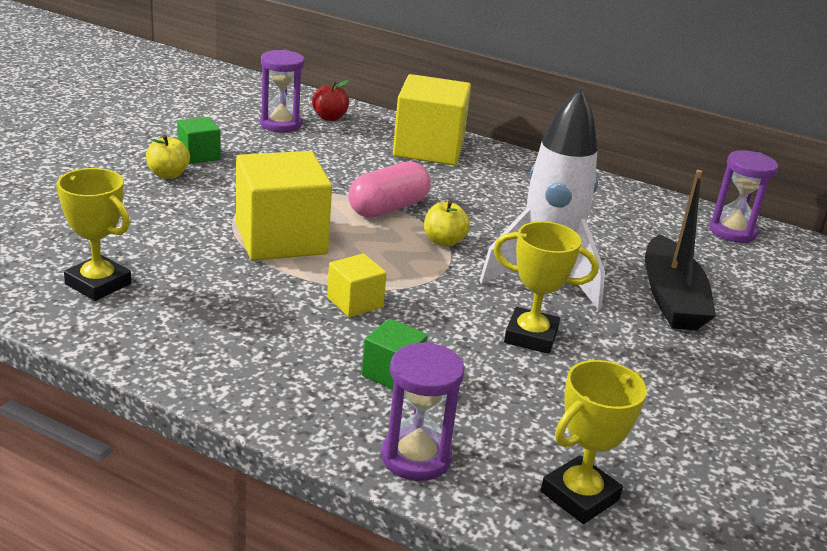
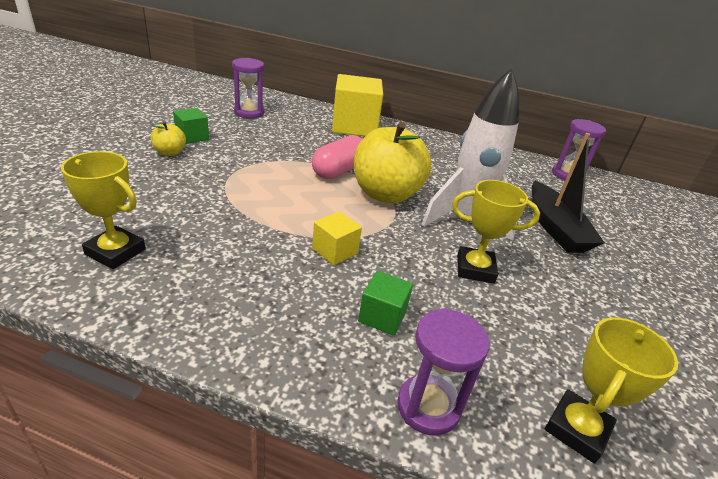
camera: 10 degrees left, 5 degrees up
(281, 239) = (265, 200): yellow cube -> none
(329, 117) = (282, 107): red apple -> none
(444, 241) = (386, 194): yellow apple -> yellow apple, size x2.23

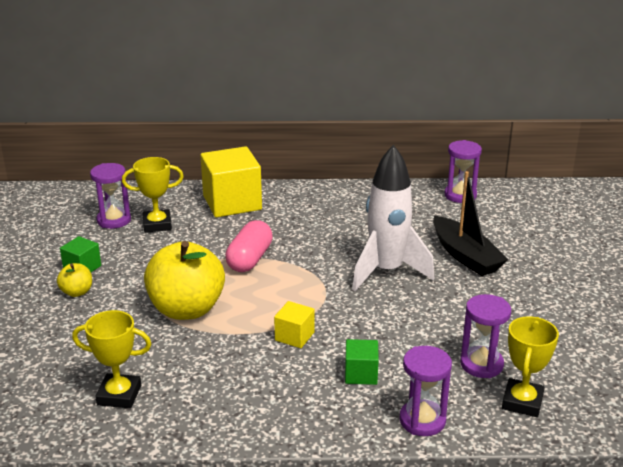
camera: 15 degrees left, 5 degrees down
(386, 194) = (306, 270): yellow apple -> yellow apple (187, 309)
(475, 269) = (413, 315): yellow trophy -> yellow trophy (157, 224)
(535, 354) = (481, 364): none -> purple hourglass

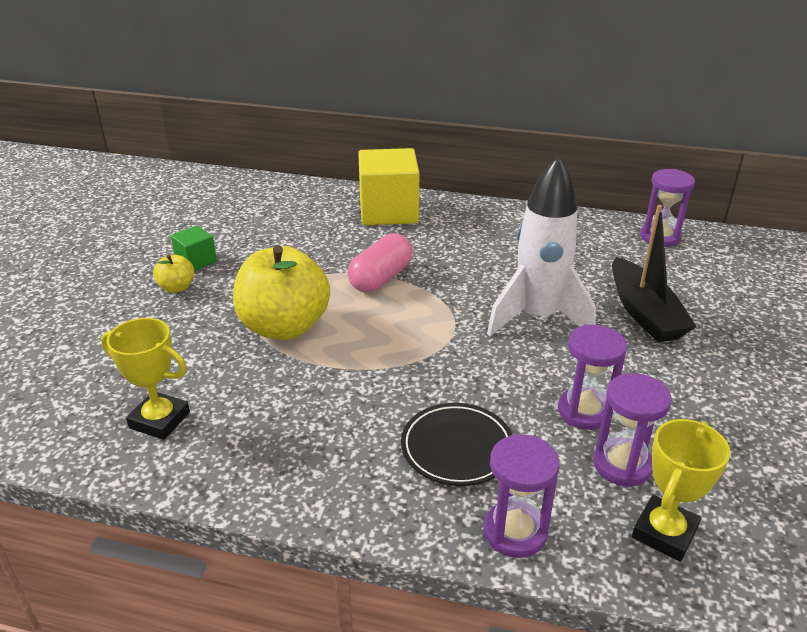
camera: 15 degrees right, 5 degrees up
(114, 220) = (254, 214): purple hourglass -> purple hourglass (584, 411)
(157, 224) = (297, 225): yellow trophy -> none
(294, 336) = (394, 382): yellow cube -> none
(361, 374) = (457, 448): green cube -> black plate

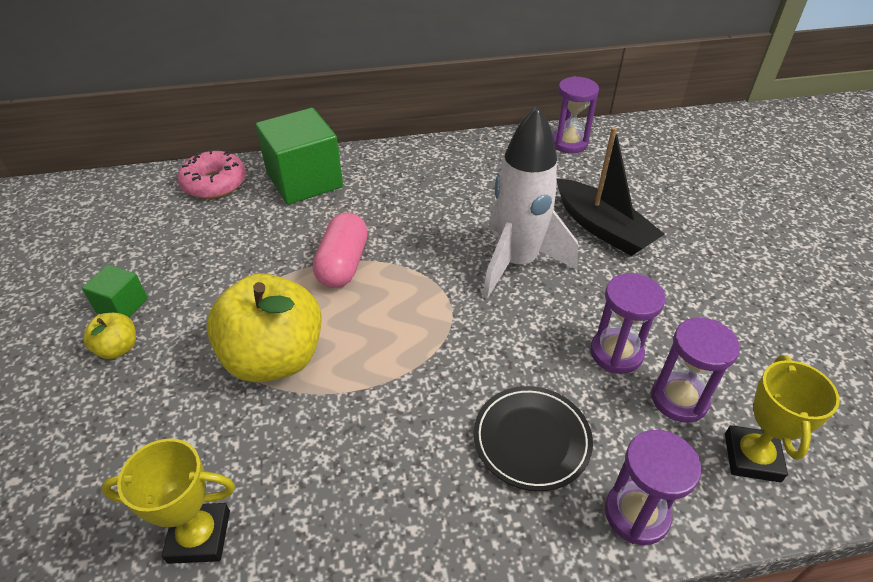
camera: 25 degrees left, 10 degrees up
(314, 197) = (214, 183): none -> pink donut
(388, 211) = (304, 180): yellow cube -> green cube

